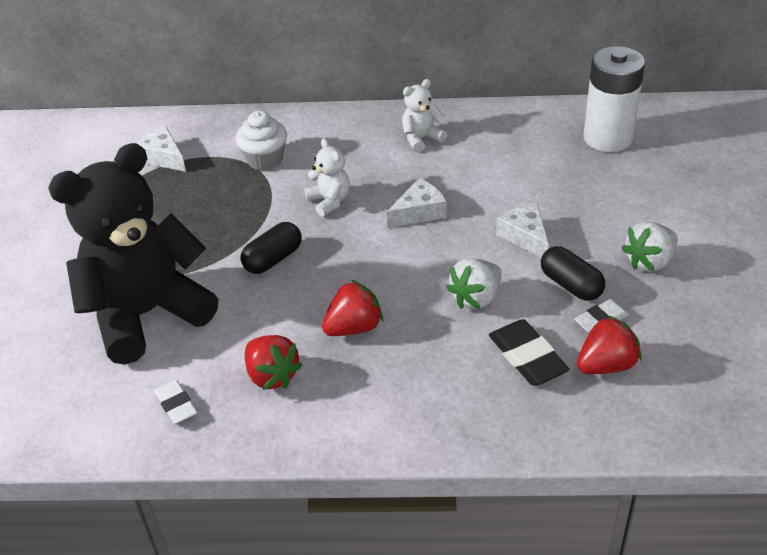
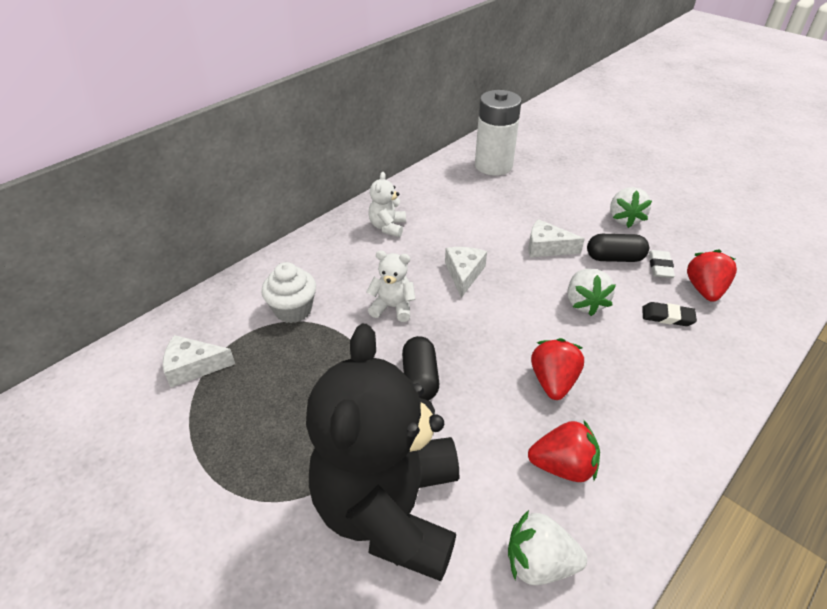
camera: 50 degrees left, 0 degrees up
(176, 405) = (539, 563): white eraser -> white strawberry
(527, 357) = (667, 317): black eraser -> black eraser, size x0.64

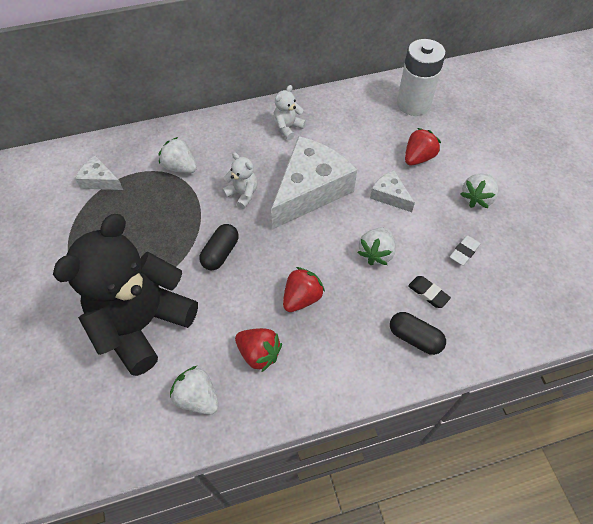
camera: 30 degrees right, 15 degrees up
(293, 310) = (180, 167): white cupcake -> white strawberry
(464, 274) = (310, 190): white cheese -> white cheese, size x2.13
(614, 258) = (434, 228): black capsule -> black capsule (415, 338)
(704, 290) = (480, 287): red strawberry -> red strawberry (418, 158)

